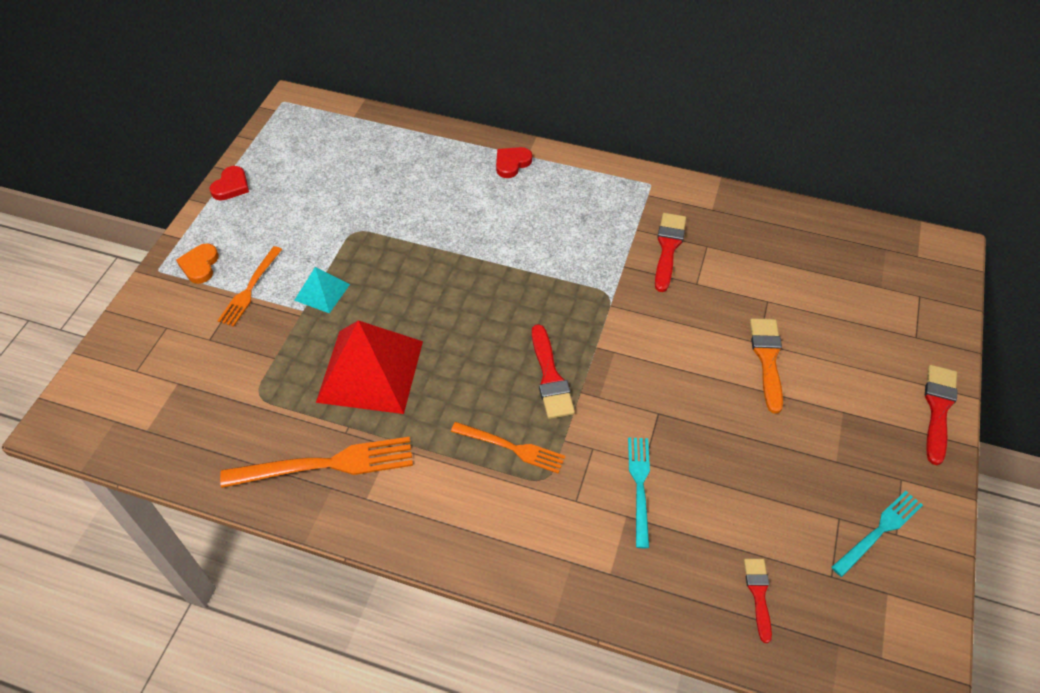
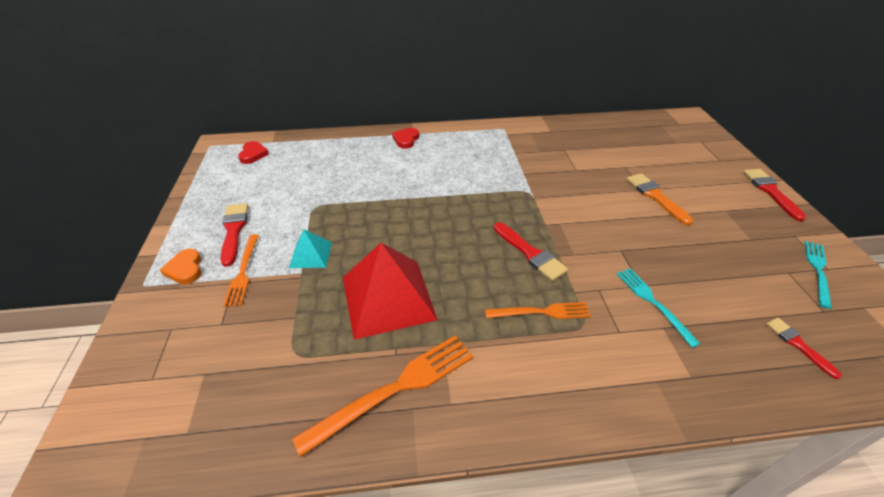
camera: 25 degrees left, 10 degrees down
(231, 186) = (190, 206): red heart -> red heart (253, 154)
(668, 248) = (542, 157): red brush -> red brush (234, 230)

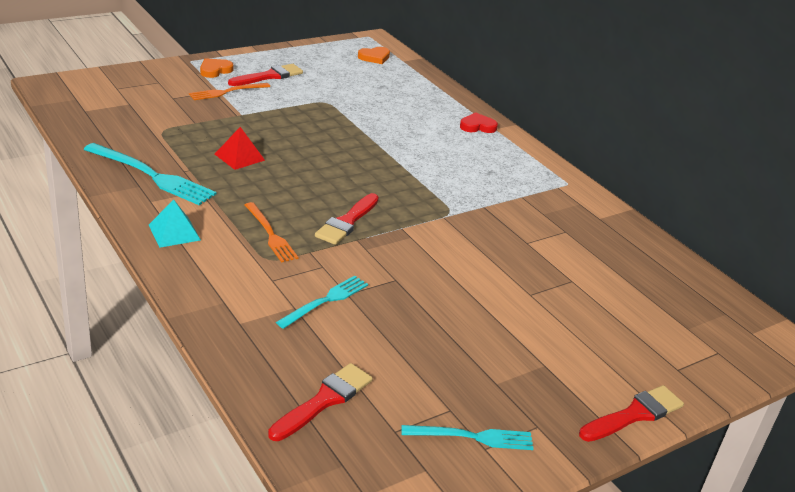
camera: 60 degrees right, 10 degrees down
(253, 154) = (374, 57): red heart -> orange heart
(311, 254) = (265, 114): turquoise pyramid -> turquoise pyramid (174, 232)
(388, 298) = (239, 157): red pyramid -> red pyramid, size x0.49
(395, 388) = (152, 176): orange fork -> turquoise fork
(655, 196) = (523, 305): orange brush -> none
(798, 344) = (324, 400): red brush -> red brush, size x1.55

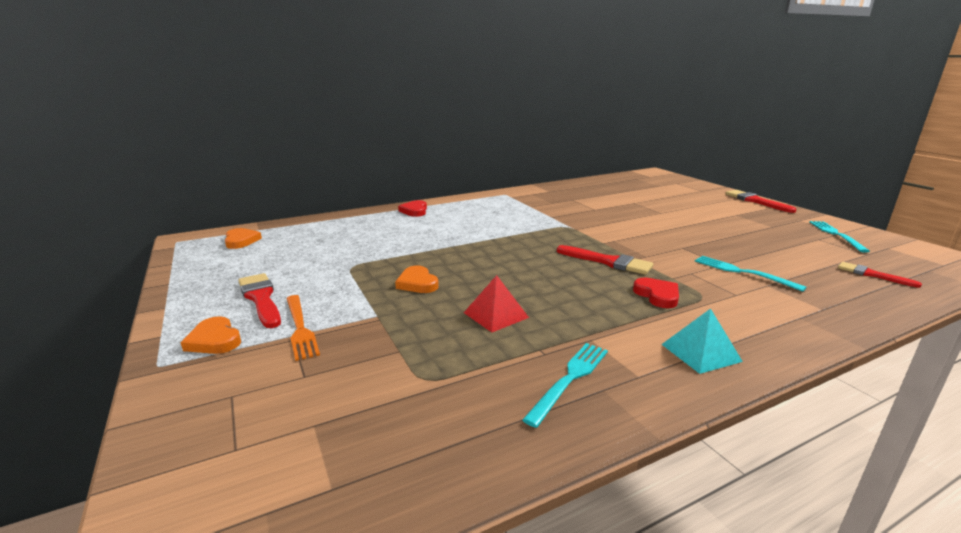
camera: 80 degrees left, 10 degrees down
(152, 176) = (570, 379): turquoise fork -> turquoise fork, size x0.63
(270, 234) = (657, 295): orange fork -> red heart
(294, 128) = (417, 283): none -> orange heart
(324, 400) = (872, 274): red brush -> red brush, size x0.65

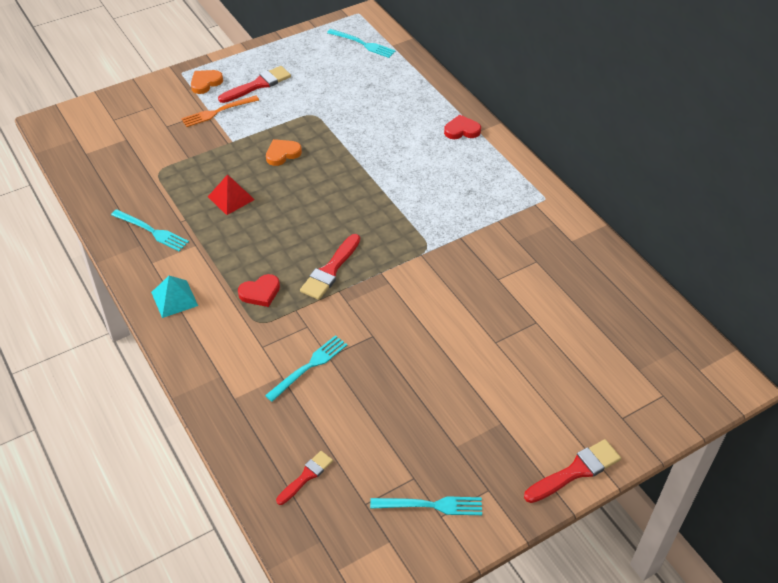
camera: 85 degrees right, 25 degrees up
(241, 241) = (363, 44): orange heart -> turquoise fork

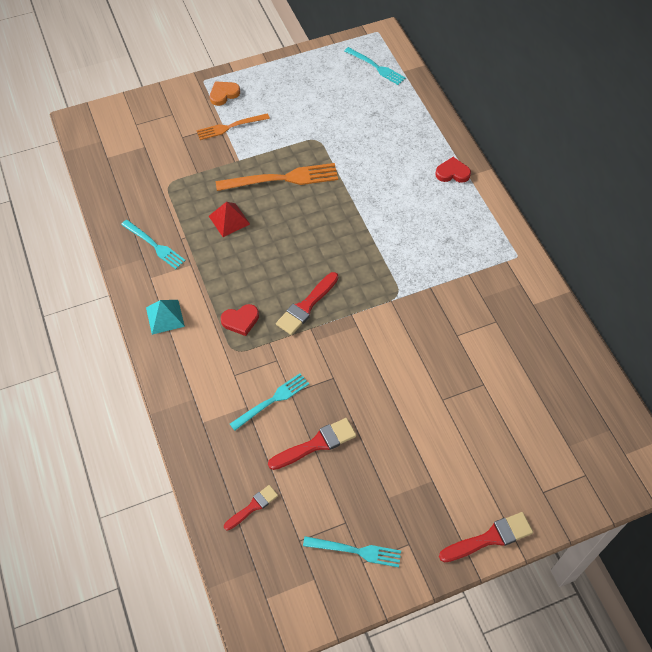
camera: 10 degrees right, 10 degrees up
(258, 85) = (271, 101): red brush -> red brush (316, 444)
(282, 154) = (282, 179): orange heart -> orange fork

